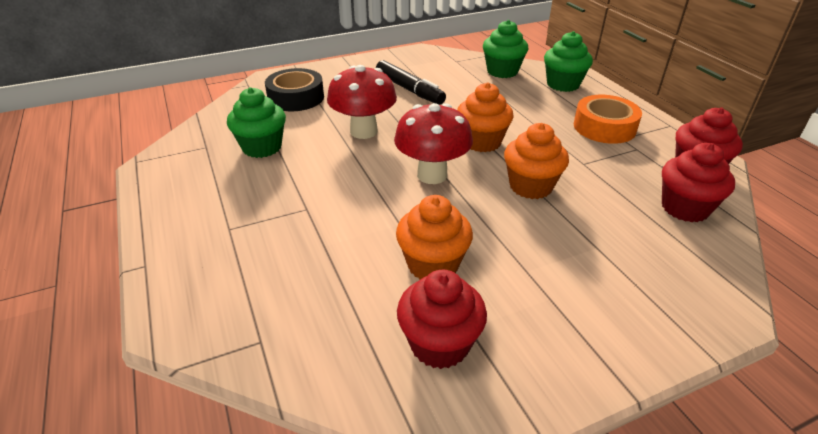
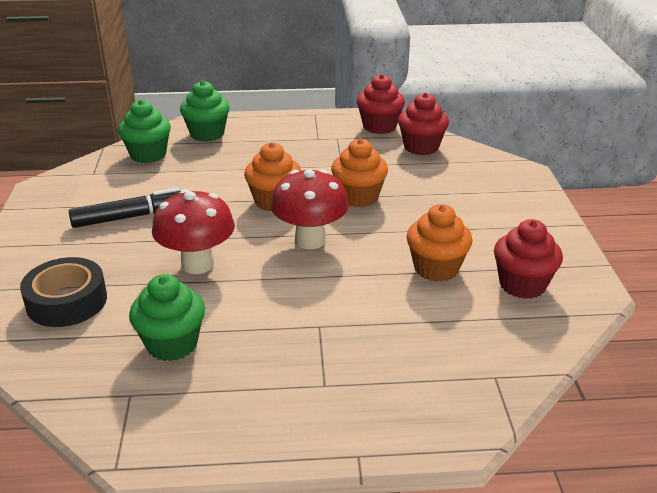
camera: 70 degrees left, 5 degrees down
(604, 127) = (296, 140): orange tape -> none

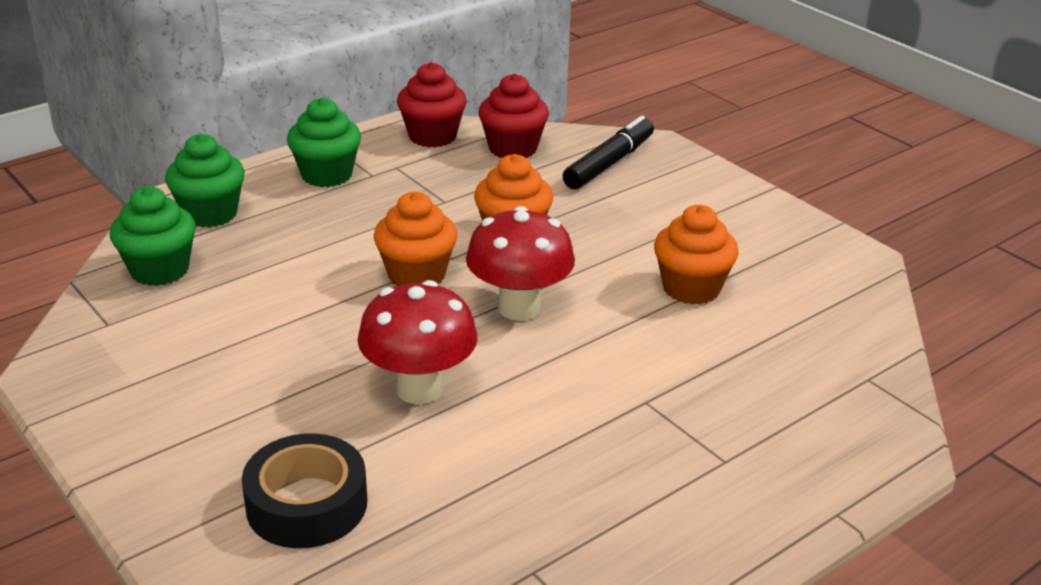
camera: 35 degrees left, 0 degrees up
(130, 217) = (247, 363): black marker -> black marker (608, 163)
(172, 344) = (509, 494): green cupcake -> green cupcake (326, 175)
(522, 285) = (791, 274): red cupcake -> none

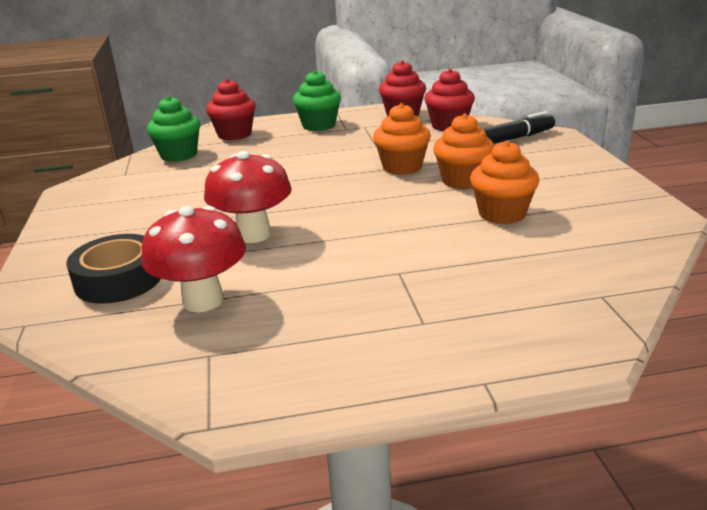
camera: 30 degrees right, 5 degrees down
(210, 214) = (234, 134): green cupcake -> red cupcake
(416, 275) = (318, 178): orange cupcake -> orange cupcake (462, 180)
(519, 307) = (365, 204): red mushroom -> red mushroom (203, 300)

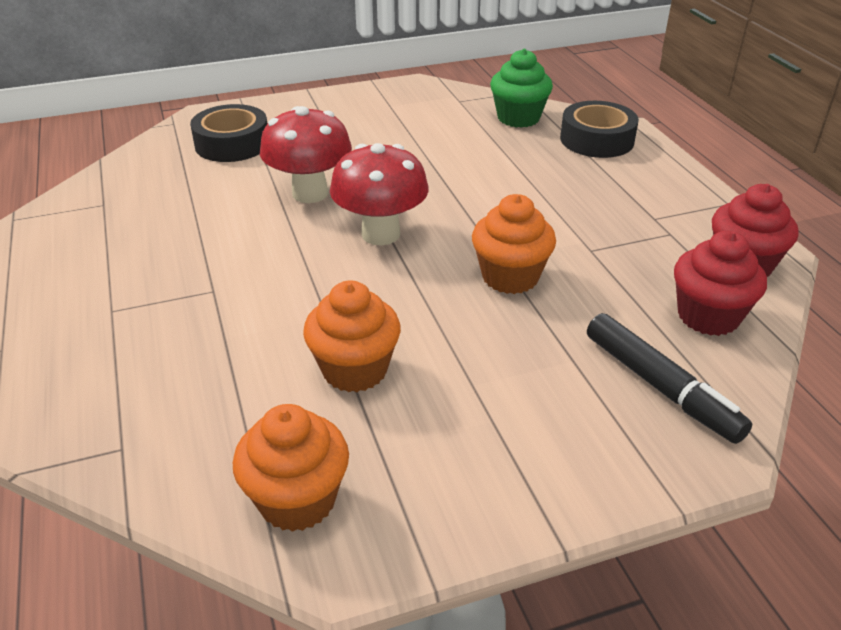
camera: 80 degrees right, 10 degrees up
(203, 300) = (186, 187): red mushroom -> red mushroom (381, 234)
(234, 134) = (597, 140): red cupcake -> black tape
(319, 125) = (657, 195): green cupcake -> none
(462, 180) = (468, 333): orange cupcake -> orange cupcake (297, 500)

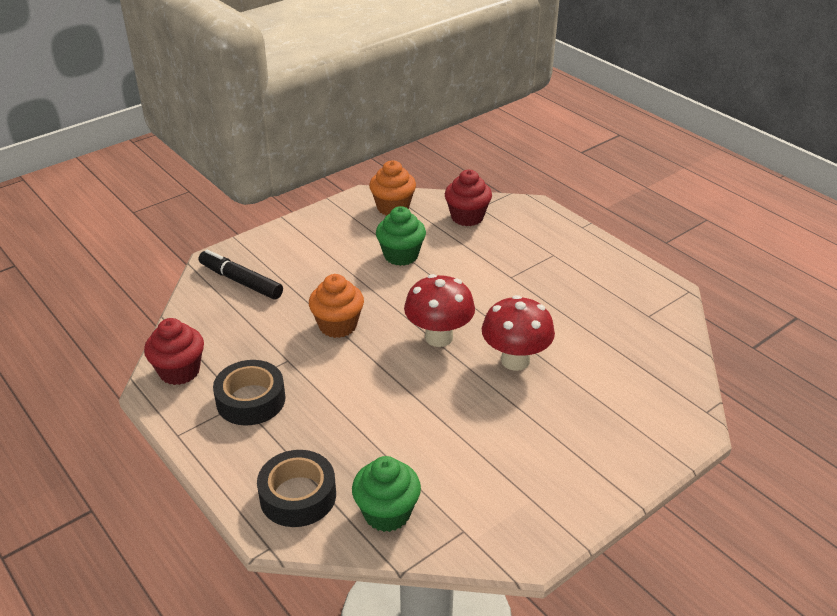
camera: 160 degrees right, 0 degrees up
(232, 144) = (626, 398): black tape -> black tape (251, 400)
(355, 370) = (401, 255): orange cupcake -> green cupcake
(708, 316) = (209, 327): red cupcake -> red cupcake (467, 217)

